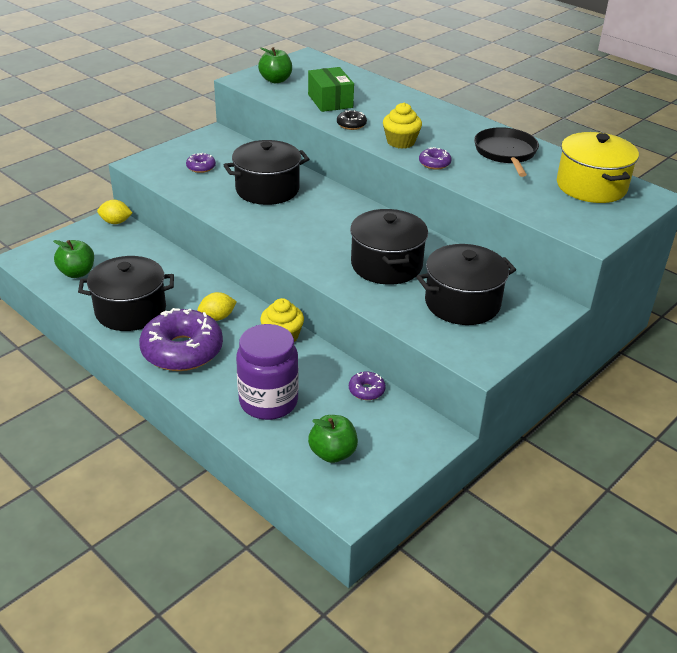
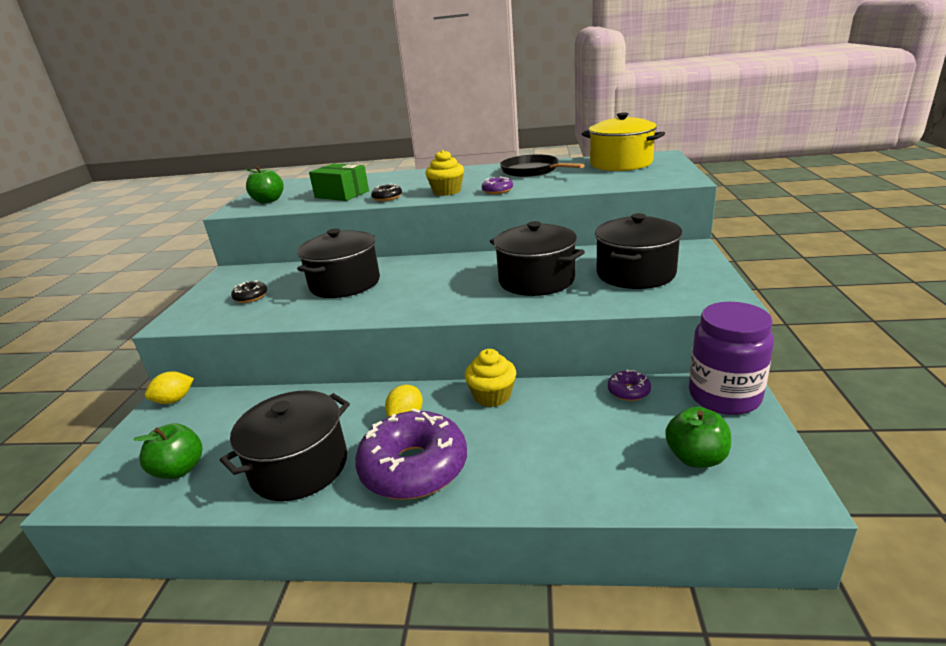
camera: 35 degrees left, 10 degrees down
(201, 167) = (251, 297): purple donut -> black donut
(268, 402) = (569, 455): purple jar -> purple jar (724, 396)

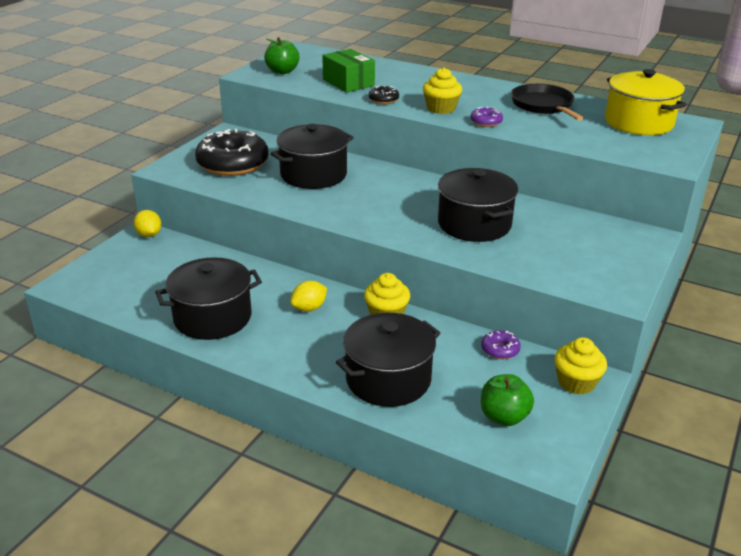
camera: 20 degrees right, 5 degrees up
(174, 400) = (149, 235): yellow lemon -> yellow lemon turned 75 degrees clockwise
(180, 469) = (133, 290): green apple -> none
(251, 297) = (233, 164): black donut -> black donut, size x2.32
(414, 467) = (290, 347): purple donut -> none
(635, 274) = (567, 246): black pot -> black pot (388, 379)
(724, 396) = (576, 382): purple jar -> yellow cupcake

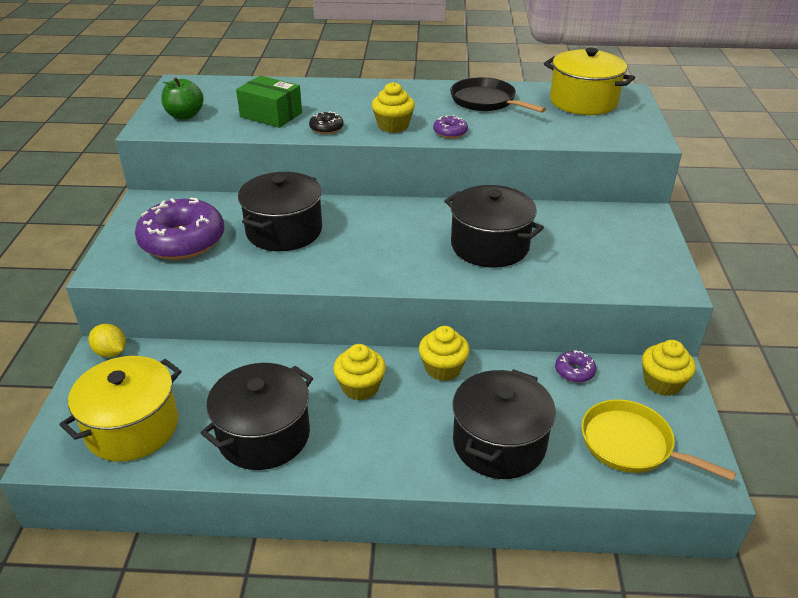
camera: 25 degrees left, 5 degrees up
(128, 285) = (132, 427): none -> yellow pot
(233, 164) = (182, 241): black donut -> purple donut
(309, 308) = (360, 387): yellow lemon -> yellow cupcake
(504, 417) = (631, 444): green apple -> yellow pan

